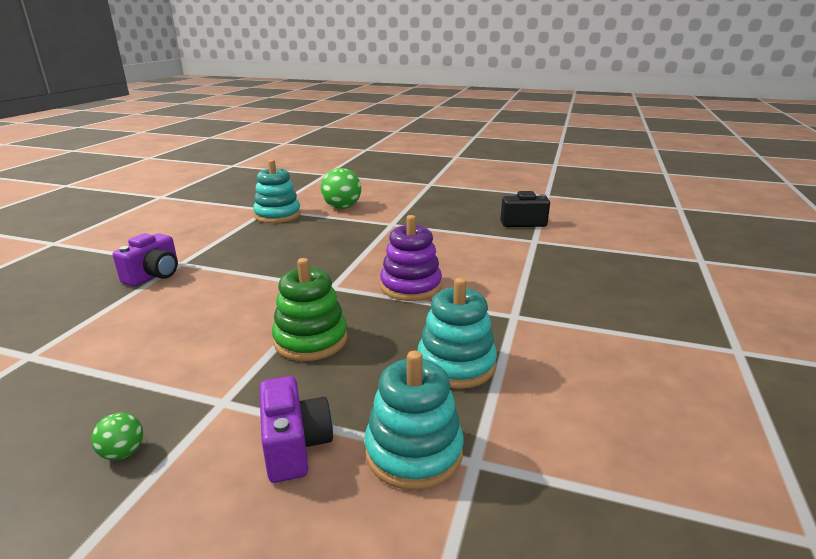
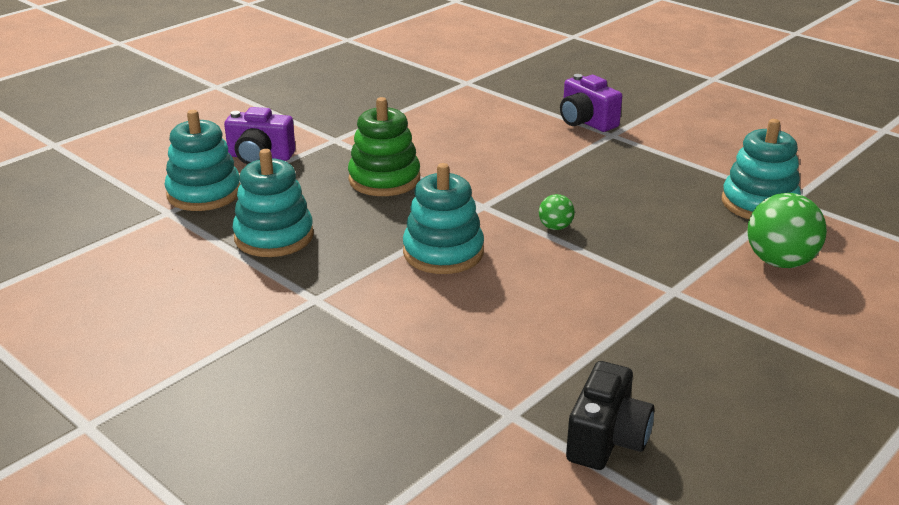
camera: 115 degrees right, 5 degrees up
(123, 452) = (317, 110): green ball -> green ball (555, 227)
(411, 286) = (443, 252): purple stacking toy -> turquoise stacking toy

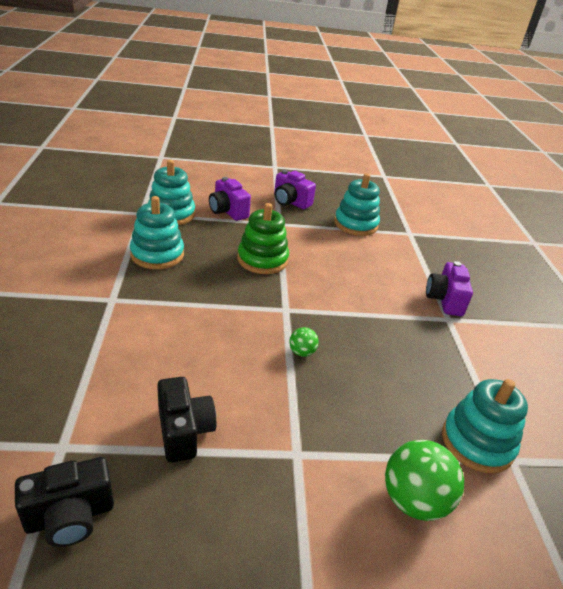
camera: 40 degrees right, 5 degrees up
(305, 113) = (290, 202): none -> purple camera
(443, 252) = (214, 321): turquoise stacking toy -> turquoise stacking toy (355, 224)
(576, 336) = (184, 431): none -> black camera

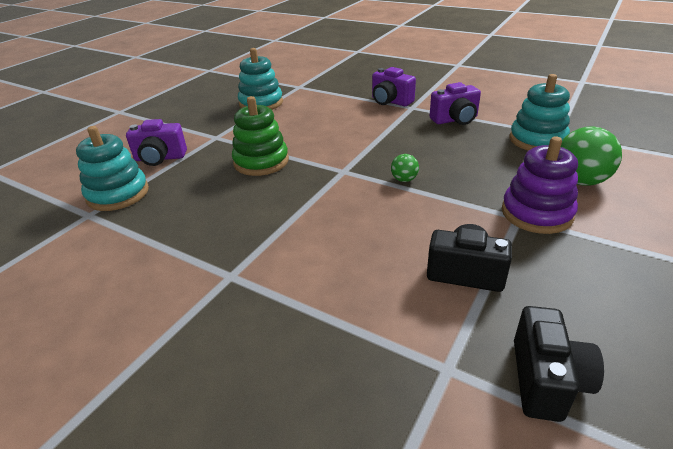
camera: 50 degrees left, 0 degrees up
(157, 254) = (182, 223): turquoise stacking toy -> none
(290, 202) = (189, 121): purple camera -> purple camera (455, 120)
(315, 468) = (536, 213): none -> purple stacking toy

